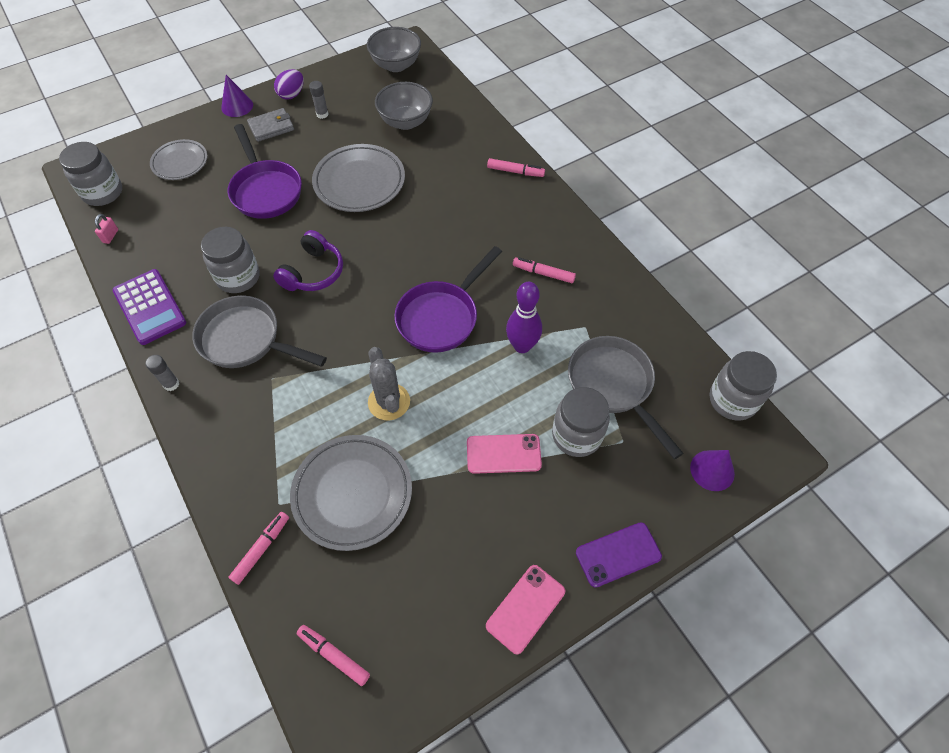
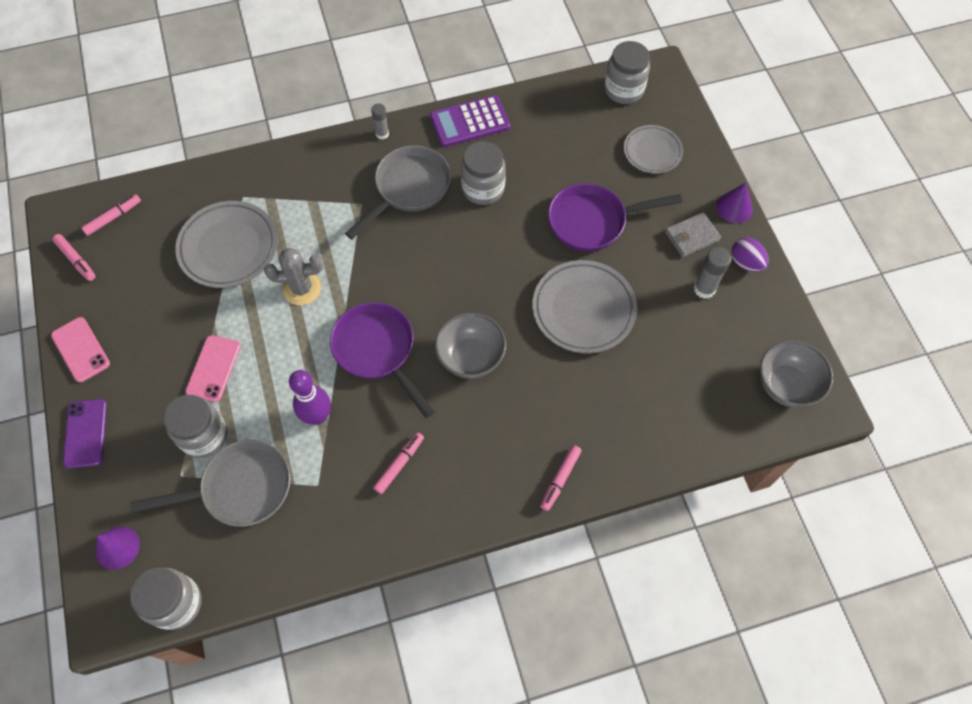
camera: 105 degrees right, 5 degrees up
(110, 236) = (564, 95): pink padlock -> none
(261, 549) = (212, 182): pink marker -> pink marker (76, 260)
(271, 127) = (692, 236): grey wallet -> grey wallet turned 75 degrees clockwise
(313, 272) = (470, 250): purple headphones -> none
(322, 114) = (704, 289): grey glue stick -> grey glue stick, size x1.51
(405, 122) = (674, 375): grey bowl -> grey bowl (471, 357)

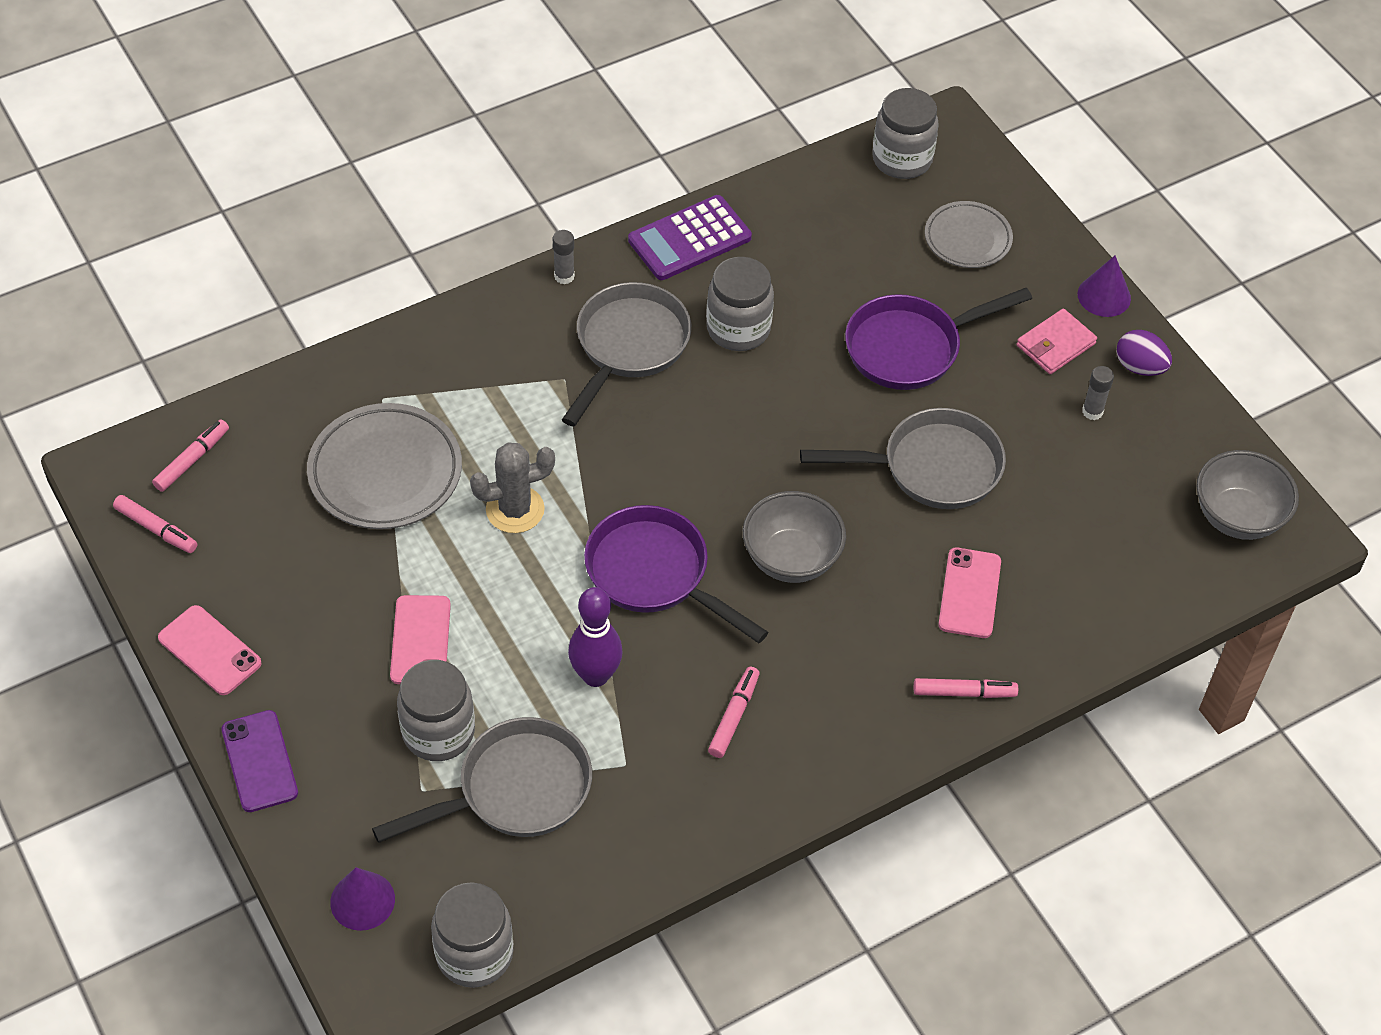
camera: 15 degrees left, 10 degrees down
(560, 479) = (964, 693): pink marker -> pink marker turned 105 degrees counterclockwise
(583, 309) = (932, 467): grey plate -> grey pan
(584, 406) = (969, 593): none -> pink phone
(692, 236) = (1055, 345): grey wallet -> pink wallet
(704, 289) = (1092, 411): grey glue stick -> grey glue stick, size x0.66

